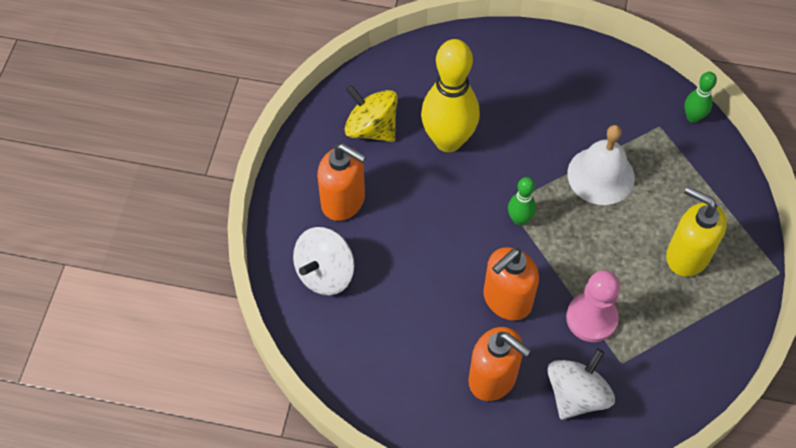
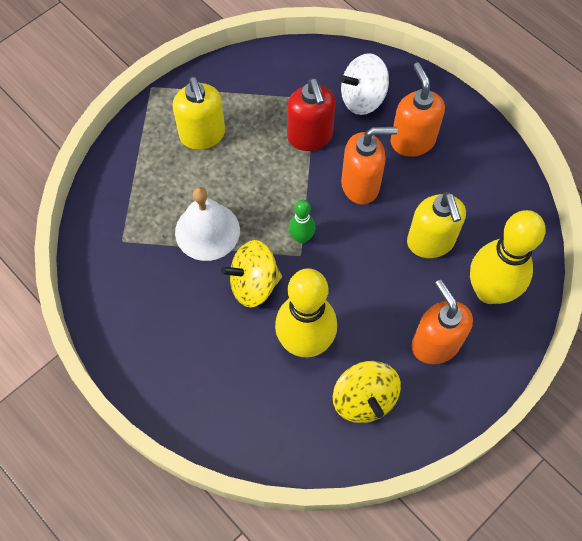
camera: 145 degrees left, 5 degrees up
(325, 273) = (489, 291): white spinning top -> yellow bowling pin
(405, 285) = (430, 242): none -> yellow soap dispenser
(525, 158) = (253, 284): none -> yellow spinning top
(591, 318) = (310, 136): pink pawn -> red soap dispenser
(693, 117) = (89, 230): green bowling pin -> none

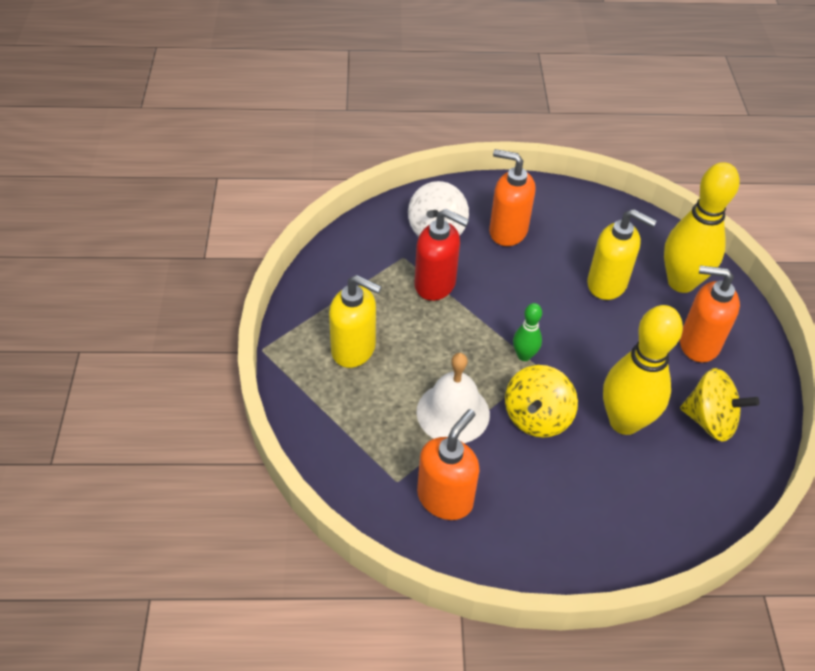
camera: 50 degrees left, 15 degrees down
(361, 185) = (514, 287): orange soap dispenser -> orange soap dispenser (445, 498)

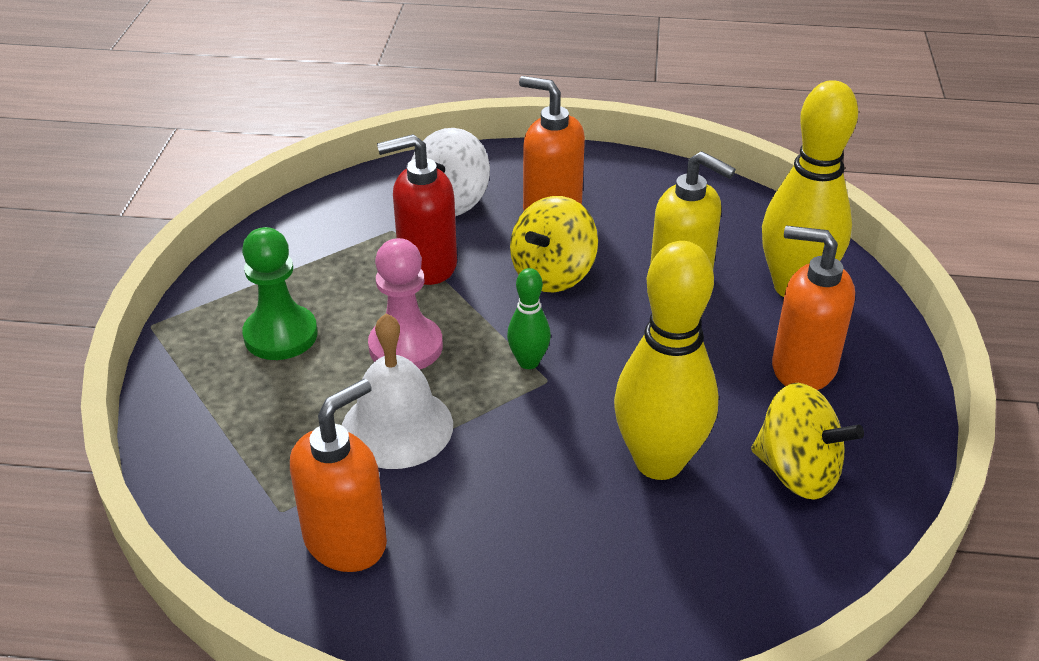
camera: 10 degrees right, 10 degrees down
(354, 349) = (280, 335): yellow soap dispenser -> green pawn
(435, 284) = (426, 265): red soap dispenser -> red soap dispenser turned 135 degrees clockwise
(440, 351) = (405, 347): none -> pink pawn
(537, 417) = (523, 444): yellow spinning top -> yellow spinning top (553, 274)

